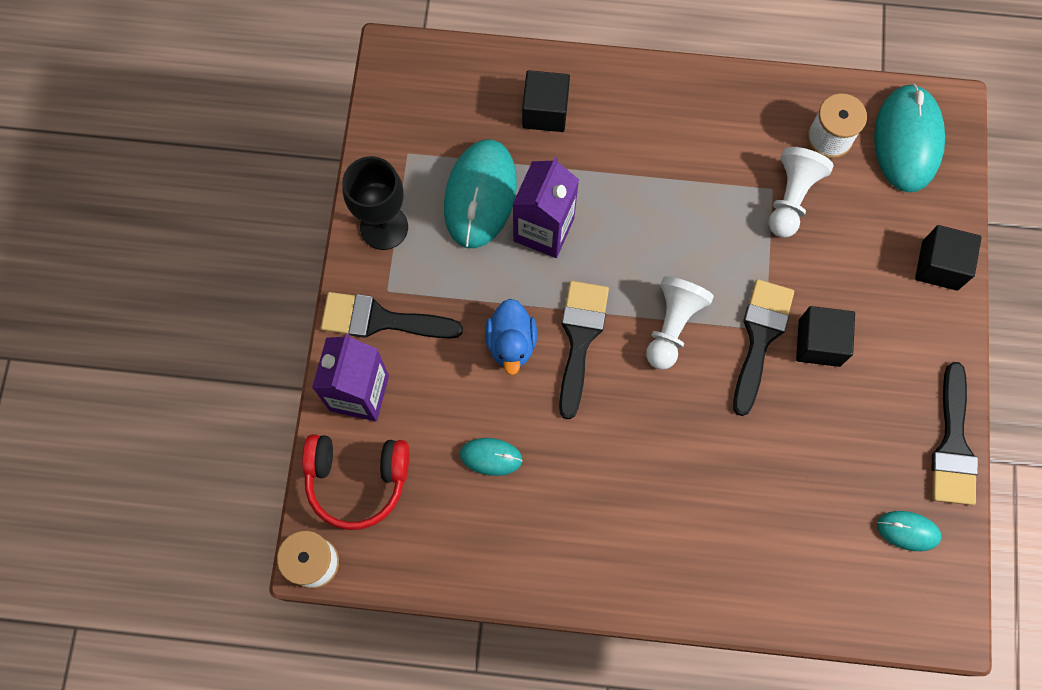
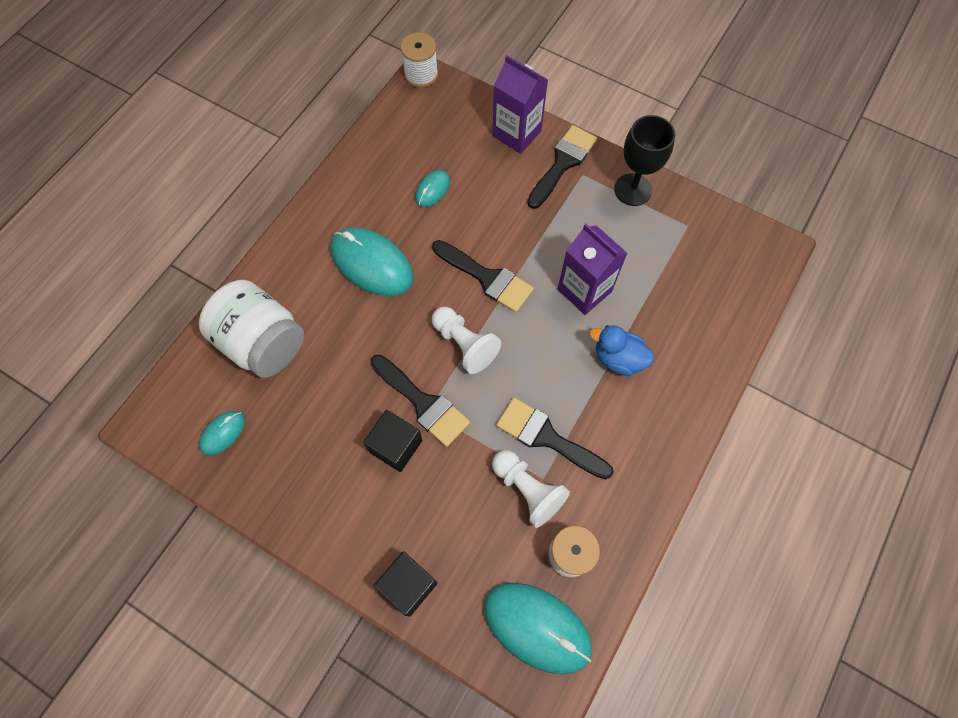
camera: 115 degrees right, 5 degrees down
(357, 480) = (459, 113): red headphones -> none
(480, 195) = (632, 259): turquoise mouse -> turquoise mouse (372, 264)
(511, 343) = (506, 233): blue duck -> blue duck (618, 358)
(545, 111) = (687, 334): black cube -> none
(787, 549) = (262, 342): none -> white jar
(953, 445) = (261, 505): black brush -> black brush (547, 437)

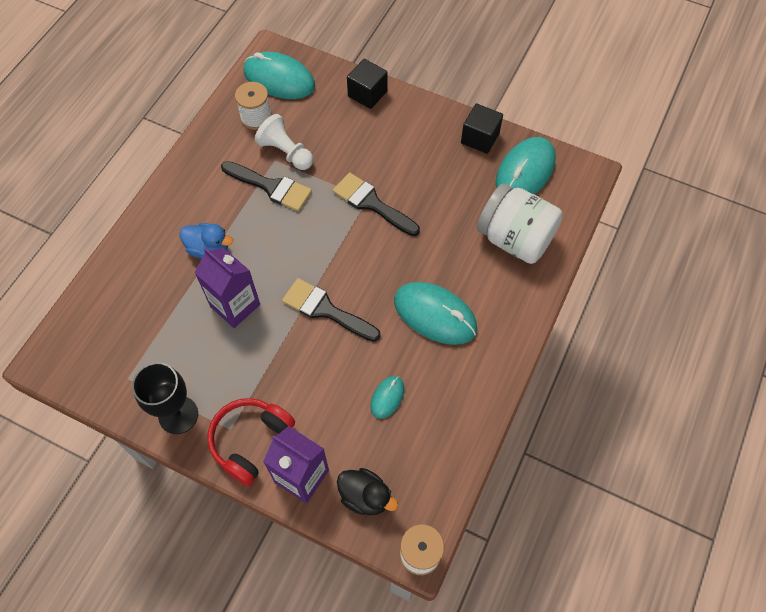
camera: 175 degrees right, 5 degrees down
(222, 433) = (525, 171): turquoise mouse -> turquoise mouse, size x1.99
(395, 446) = (389, 173): black cube -> black cube (480, 138)
(462, 115) = (365, 496): none -> black duck
(464, 344) = (341, 250): white pawn -> none
(563, 163) = (251, 441): black brush -> red headphones

